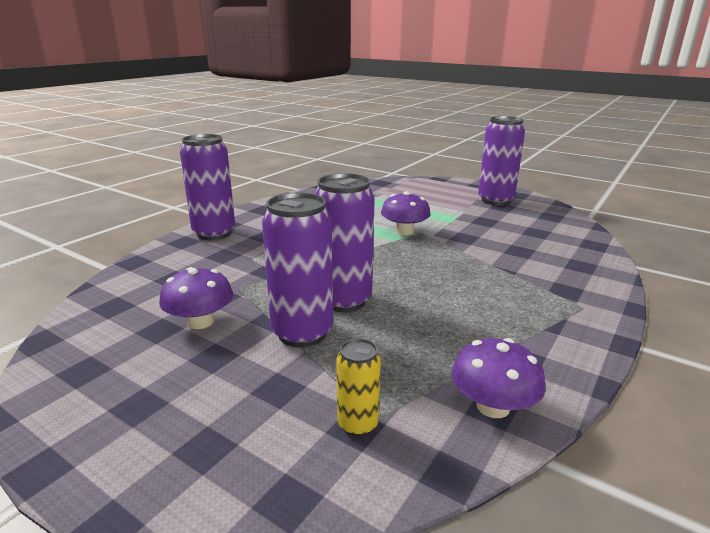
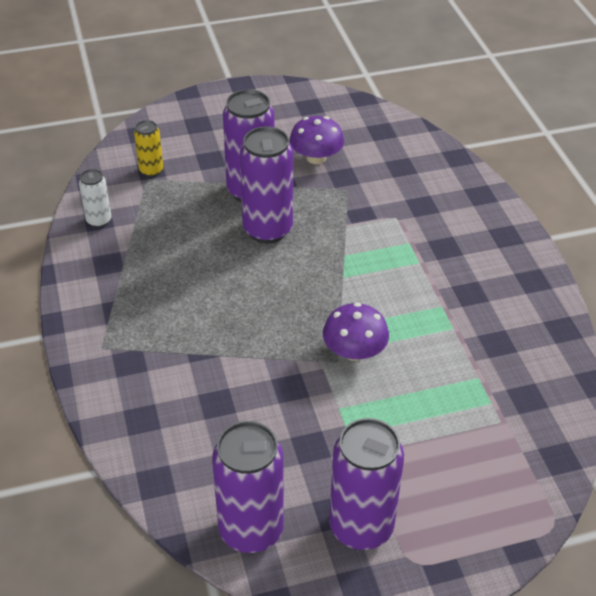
camera: 130 degrees right, 20 degrees up
(214, 233) = (484, 218): purple can -> purple can (251, 530)
(493, 406) = (99, 220): purple mushroom -> white can

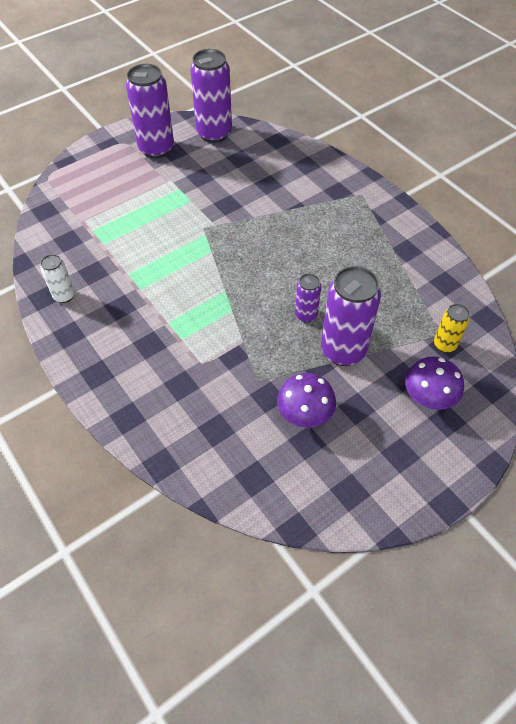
camera: 160 degrees right, 10 degrees up
(99, 220) = (444, 281): white can -> white can (64, 296)
(267, 230) = (306, 315): purple can -> purple can, size x0.52
(354, 351) = (194, 237): purple mushroom -> purple mushroom (429, 396)

